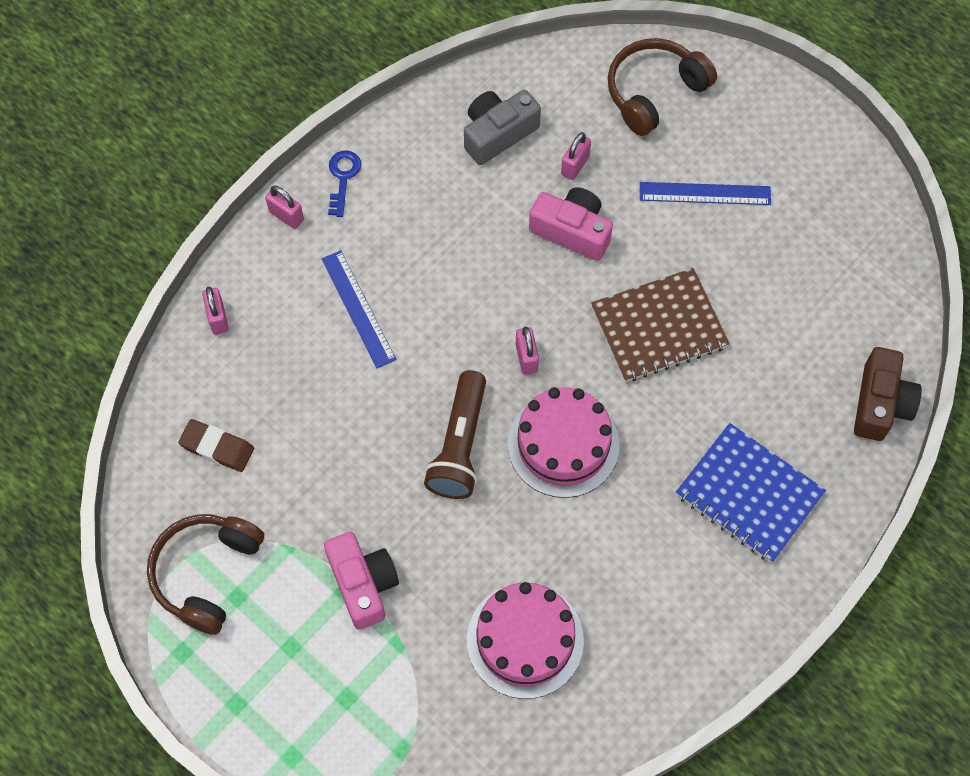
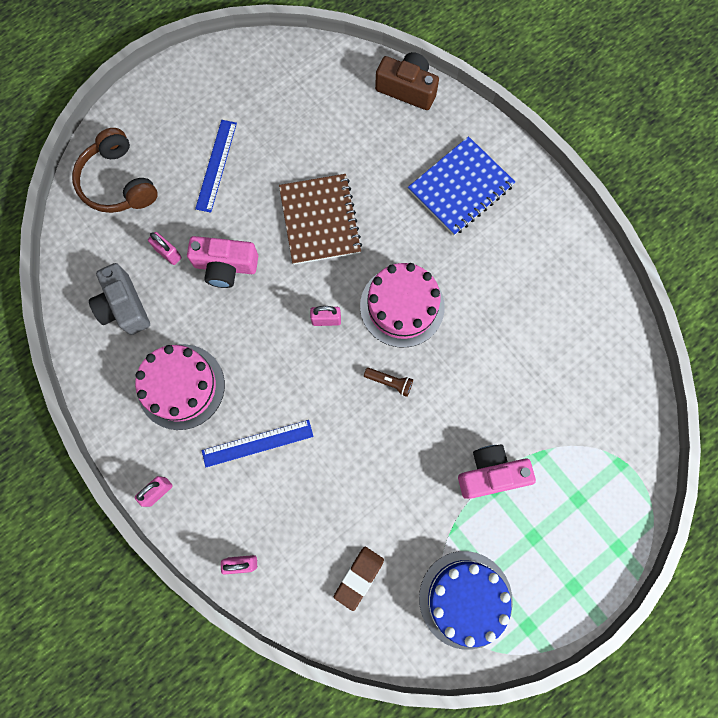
camera: 80 degrees left, 10 degrees up
(206, 573) = (465, 599): brown headphones -> blue cake
(343, 178) = (133, 438): blue key -> none
(460, 445) = (389, 382): brown flashlight -> brown flashlight, size x0.48
(525, 640) = (548, 361): pink cake -> pink cake (181, 386)
(572, 231) = (225, 266): pink camera -> pink camera turned 120 degrees counterclockwise

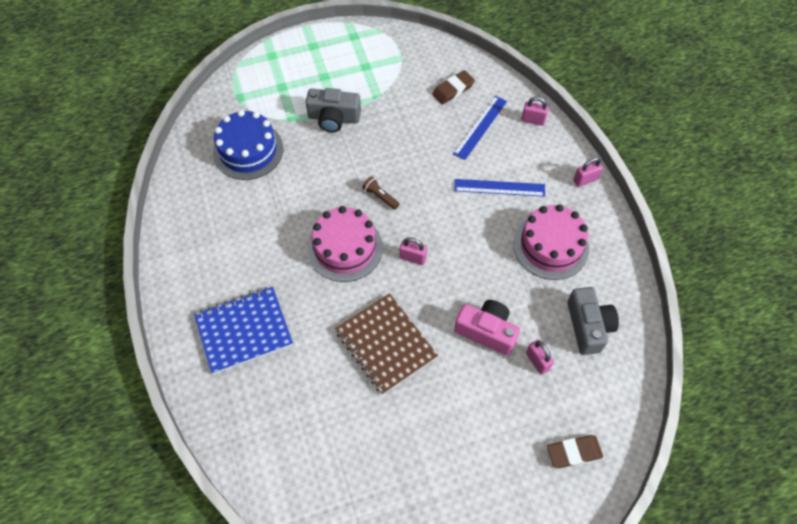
camera: 160 degrees left, 15 degrees down
(118, 183) = (573, 452): brown headphones -> brown eraser
(216, 165) = (468, 436): blue ruler -> blue ruler (480, 127)
(320, 220) = (385, 344): brown notebook -> brown notebook turned 45 degrees counterclockwise
(407, 89) = (242, 452): brown camera -> none
(465, 599) = (386, 59): blue cake -> blue cake (248, 150)
(490, 473) = (334, 118): pink camera -> grey camera

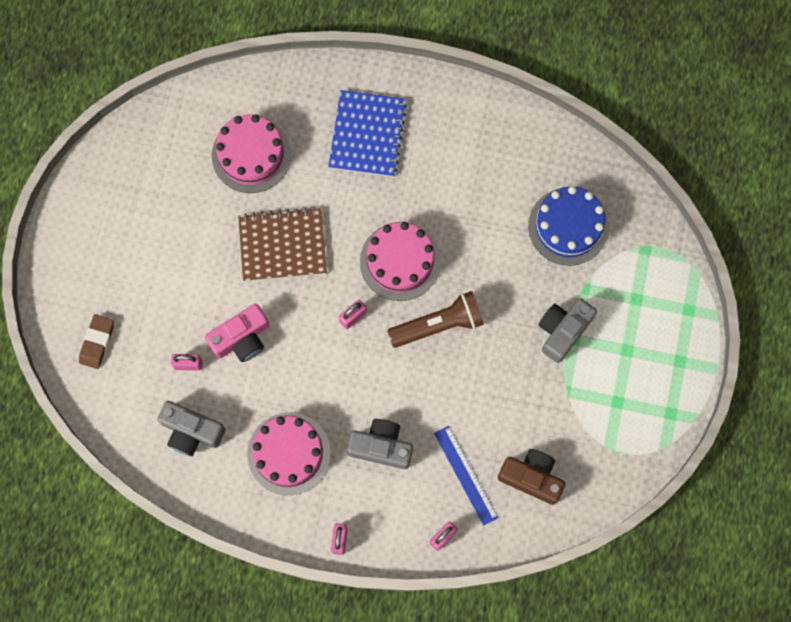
camera: 120 degrees right, 15 degrees up
(316, 420) = (251, 155): none -> pink cake
(380, 196) = (438, 324): brown flashlight -> brown flashlight, size x2.07
(453, 90) = (531, 477): brown eraser -> brown camera
(499, 187) = (381, 447): blue ruler -> grey camera

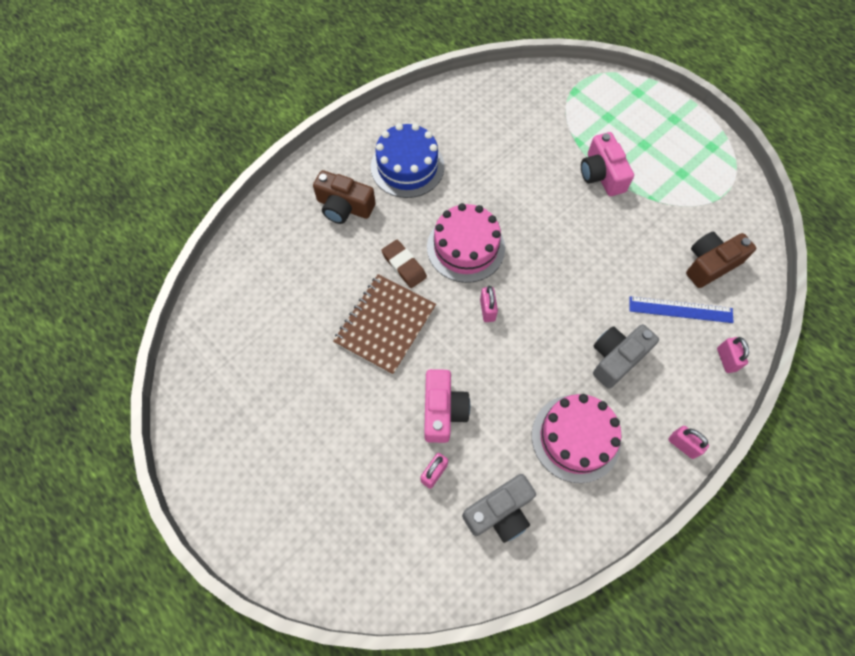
camera: 55 degrees left, 10 degrees down
(97, 342) = (352, 546): brown eraser -> brown eraser (404, 265)
(251, 155) = (288, 299): pink cake -> none
(367, 135) = (344, 207): blue notebook -> brown camera
(438, 324) = (538, 252): brown flashlight -> none
(563, 331) = (601, 174): grey camera -> pink camera
(568, 226) = (521, 124): blue cake -> blue cake (407, 166)

